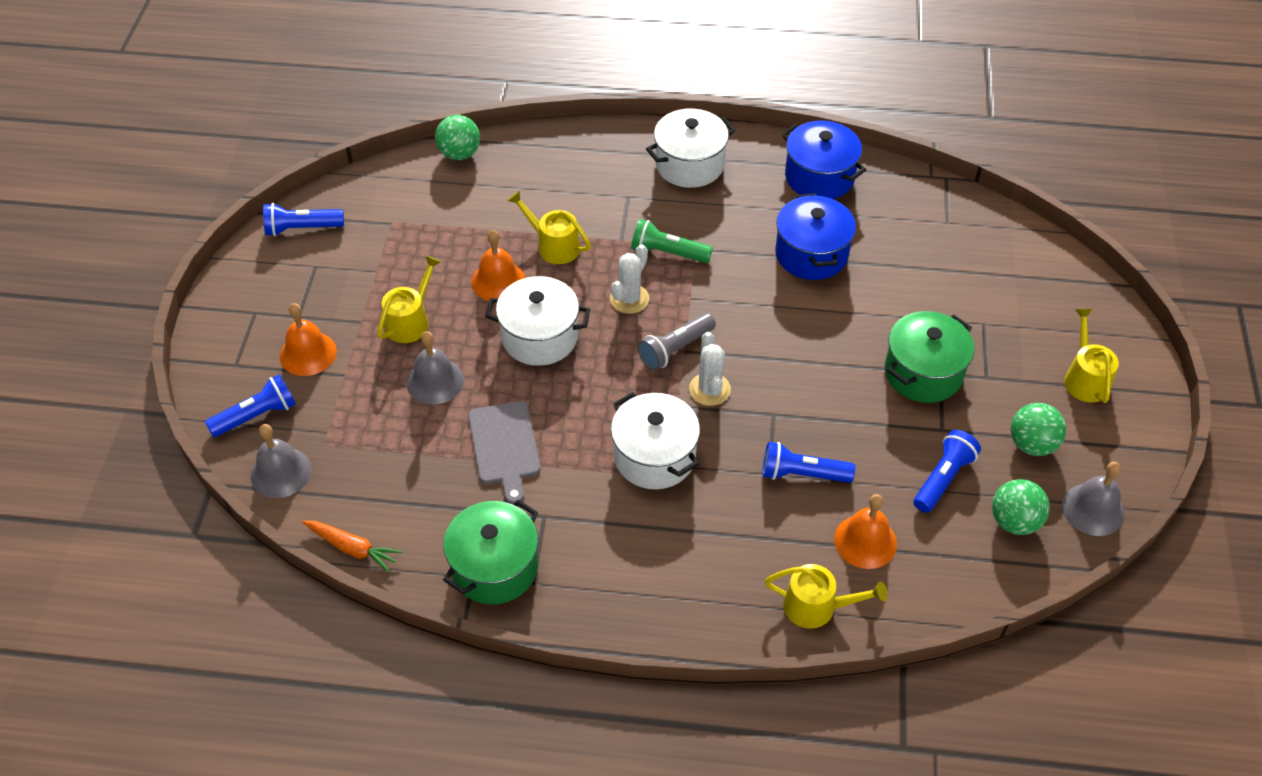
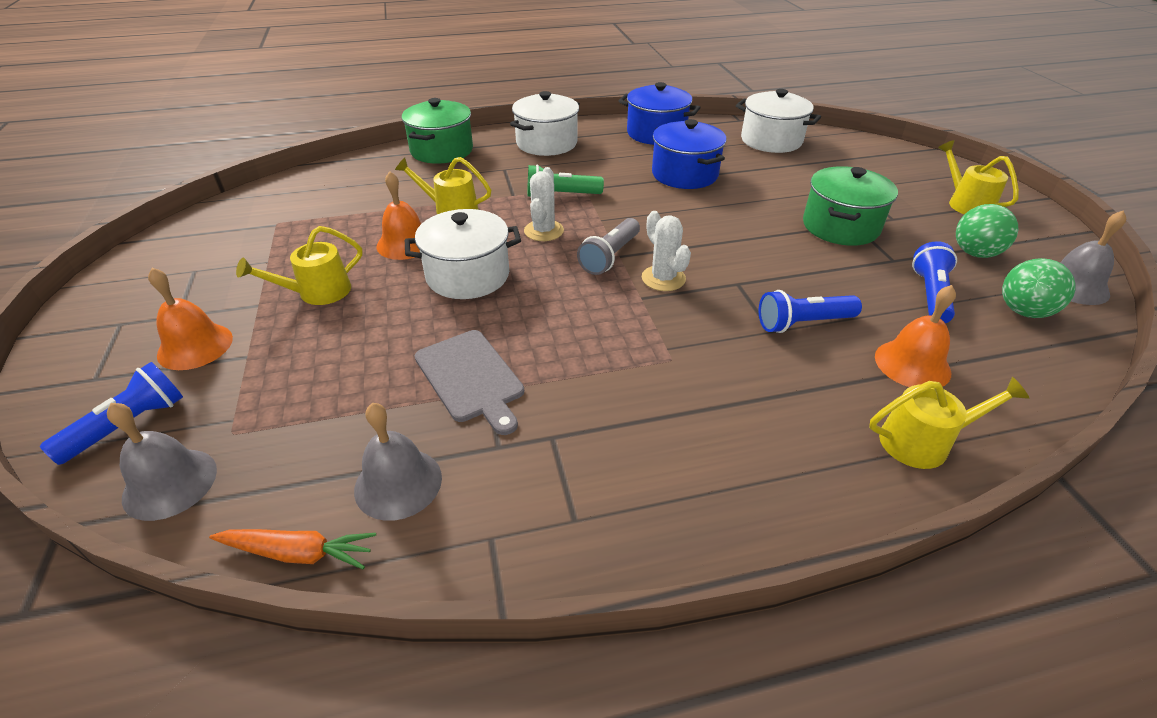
camera: 20 degrees left, 10 degrees down
(302, 229) = (174, 245): blue flashlight -> none
(410, 321) = (318, 292): yellow watering can -> yellow watering can turned 135 degrees counterclockwise
(435, 381) = (363, 337): grey bell -> grey bell (398, 483)
(459, 154) = (334, 169): green ball -> none
(494, 567) = (515, 516): green pot -> green pot (441, 151)
(654, 456) = (645, 345): white pot -> white pot (771, 140)

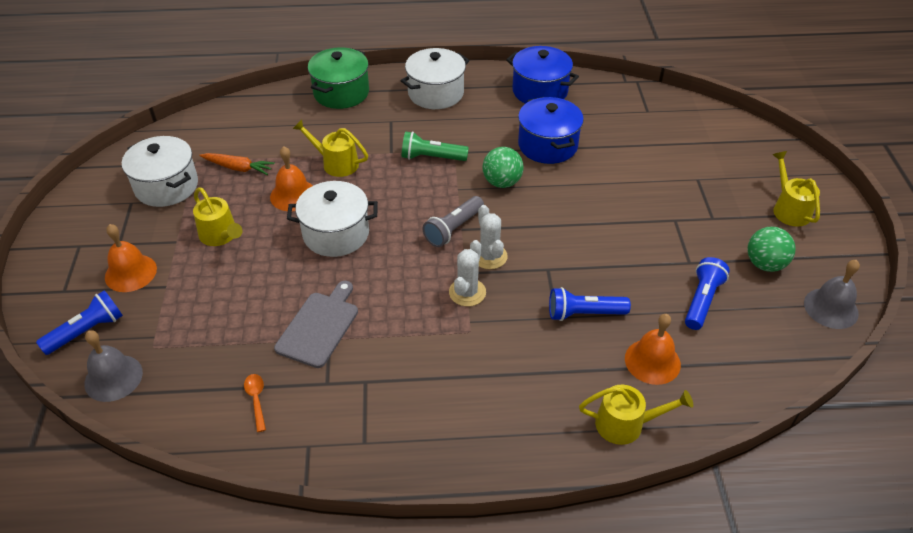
camera: 10 degrees right, 5 degrees up
(298, 553) = (189, 436): orange carrot -> orange carrot (238, 168)
(318, 292) = (220, 235): yellow watering can -> yellow watering can turned 105 degrees counterclockwise
(398, 483) = (256, 399): grey bell -> orange spoon
(470, 378) = (319, 326): grey cutting board -> grey cutting board turned 135 degrees counterclockwise
(543, 231) = (407, 195): white cactus -> white cactus (467, 292)
(771, 140) = (644, 112): white pot -> white pot (166, 186)
(840, 226) = (661, 221): green pot -> none
(1023, 311) = (771, 327): green ball -> green ball (502, 182)

